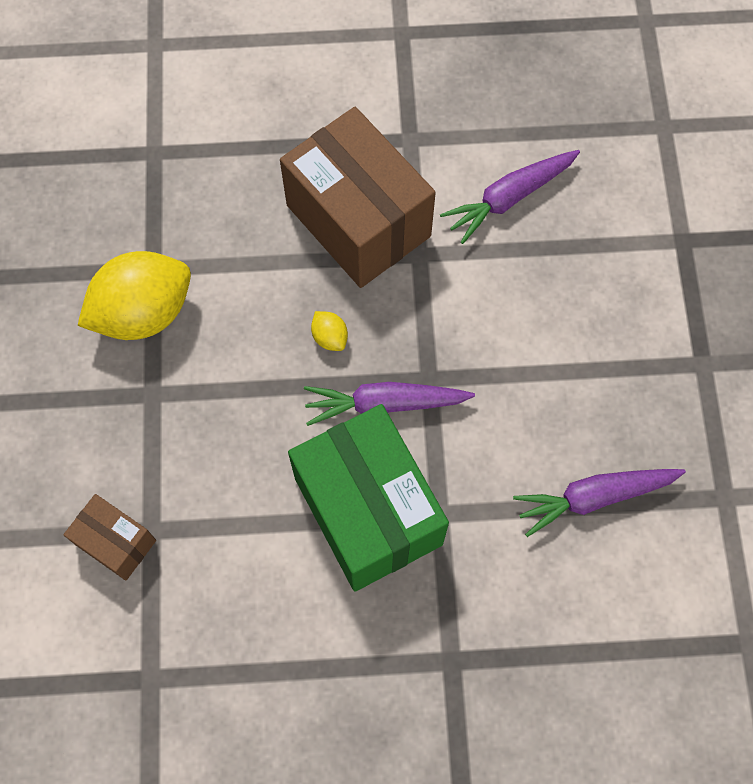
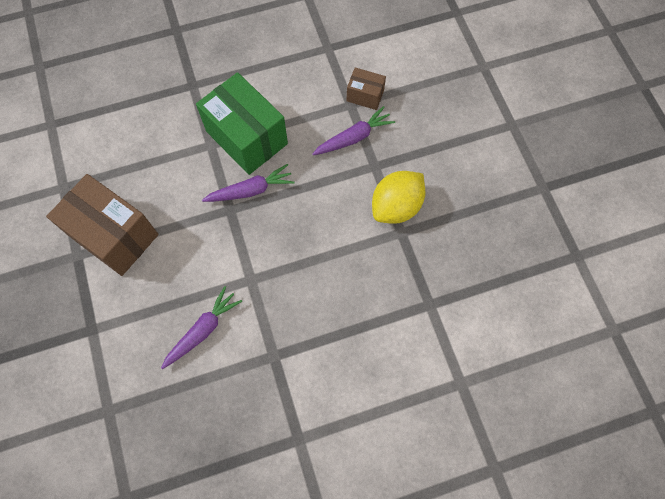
camera: 165 degrees right, 0 degrees up
(330, 337) = (289, 218): yellow lemon -> none
(358, 221) = (292, 291): brown box -> brown box (114, 235)
(594, 497) = (132, 171): purple carrot -> purple carrot (354, 137)

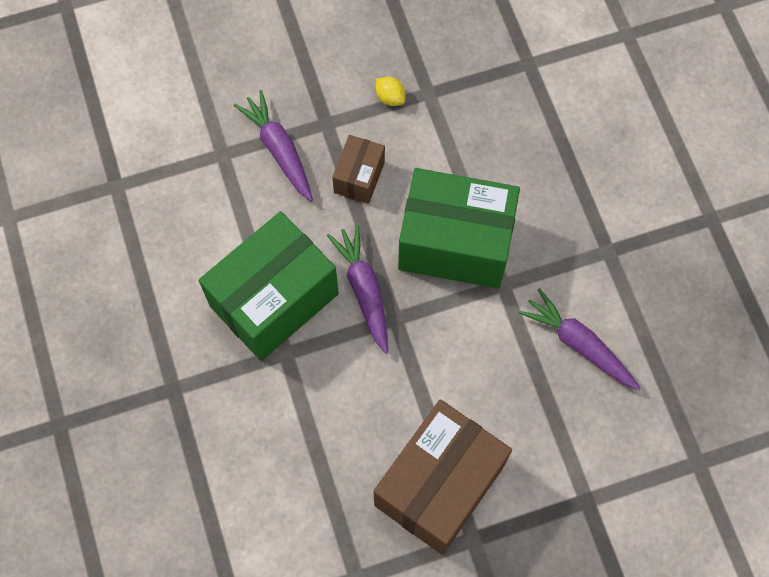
camera: 90 degrees left, 0 degrees up
(282, 248) = (455, 243): none -> green box
(365, 96) = (208, 134): brown box -> brown box (359, 177)
(396, 206) = (390, 97): yellow lemon -> yellow lemon, size x0.41

